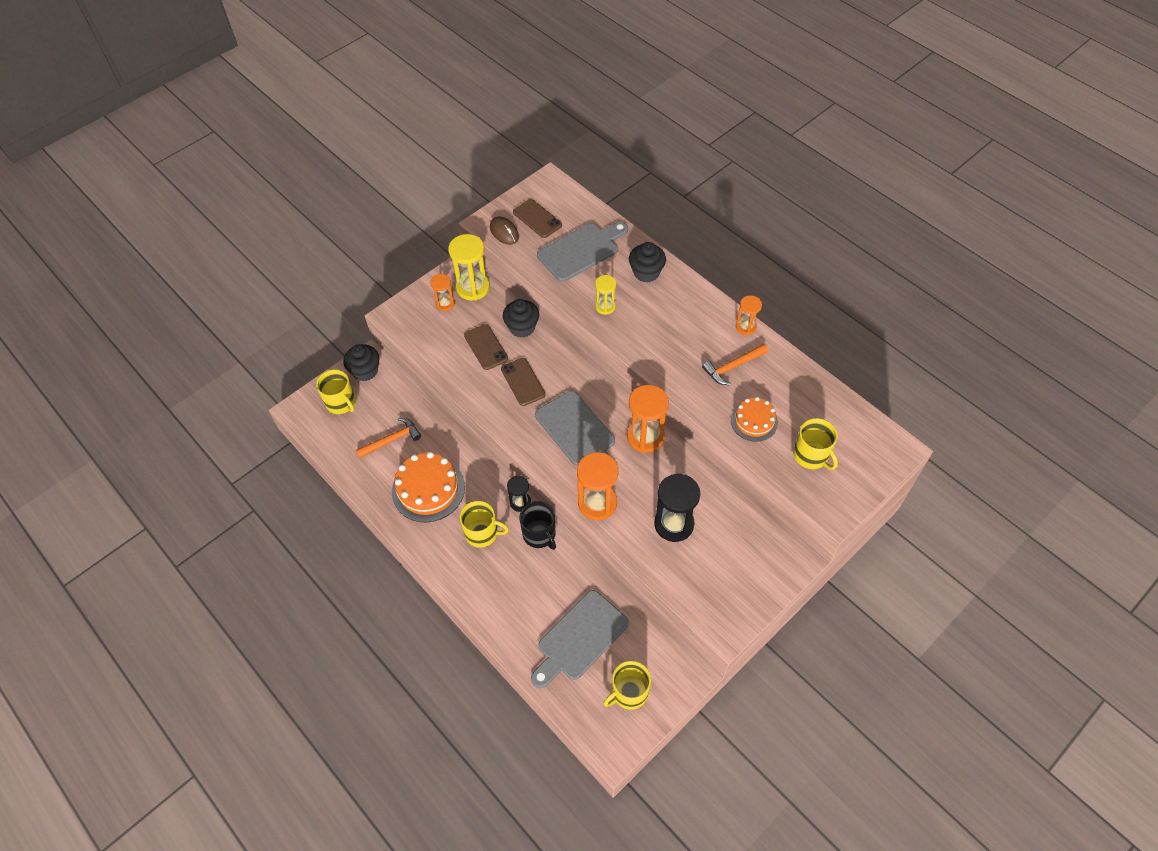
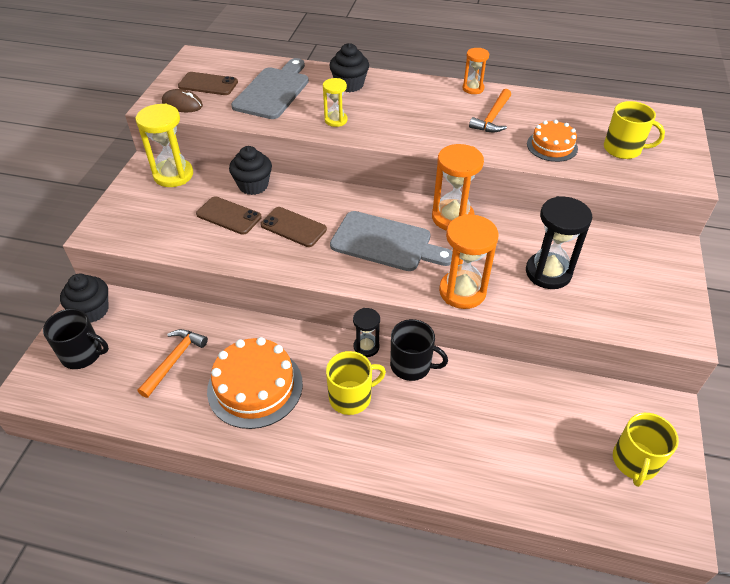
camera: 35 degrees left, 10 degrees down
(341, 403) = (83, 354): yellow mug -> black mug
(445, 303) = (153, 199): orange hourglass -> none
(579, 638) = (540, 440): grey cutting board -> none

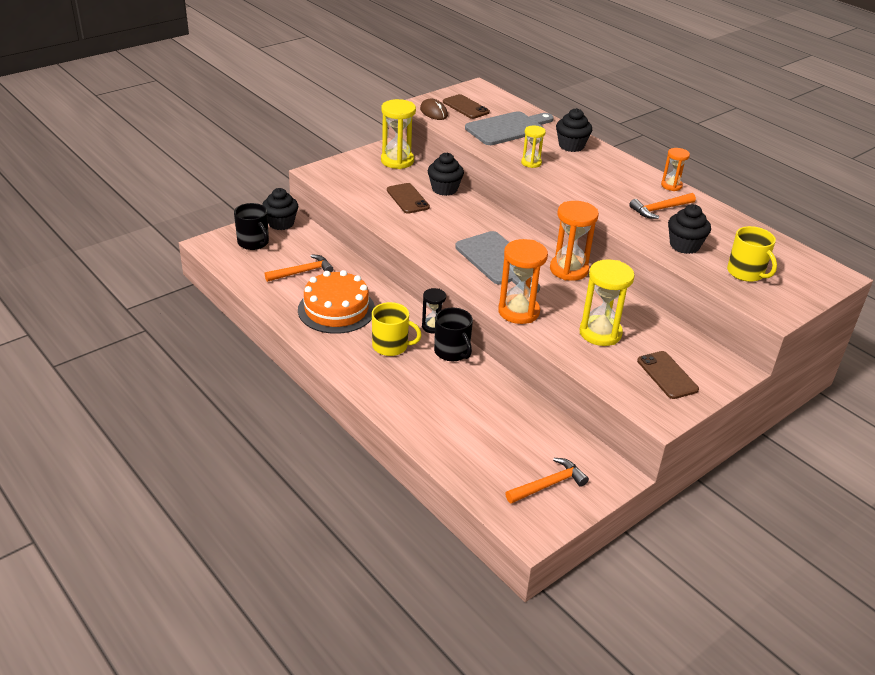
camera: 35 degrees right, 10 degrees down
(293, 227) = (443, 224): brown phone -> brown phone (667, 375)
(548, 273) = (600, 333): black hourglass -> yellow hourglass
(552, 146) = (684, 245): orange cake -> black cupcake
(635, 462) = (548, 484): yellow mug -> orange hammer

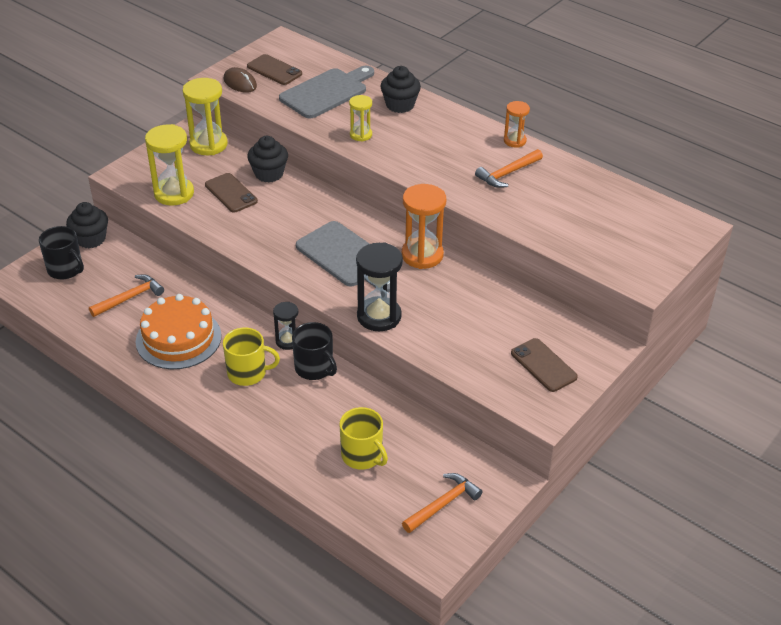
camera: 10 degrees left, 5 degrees up
(518, 311) = (379, 316): orange hourglass -> black hourglass
(600, 333) = (468, 327): yellow hourglass -> yellow hourglass (174, 193)
(684, 245) = (539, 215): black cupcake -> none
(746, 273) = (607, 239): yellow mug -> yellow mug (362, 455)

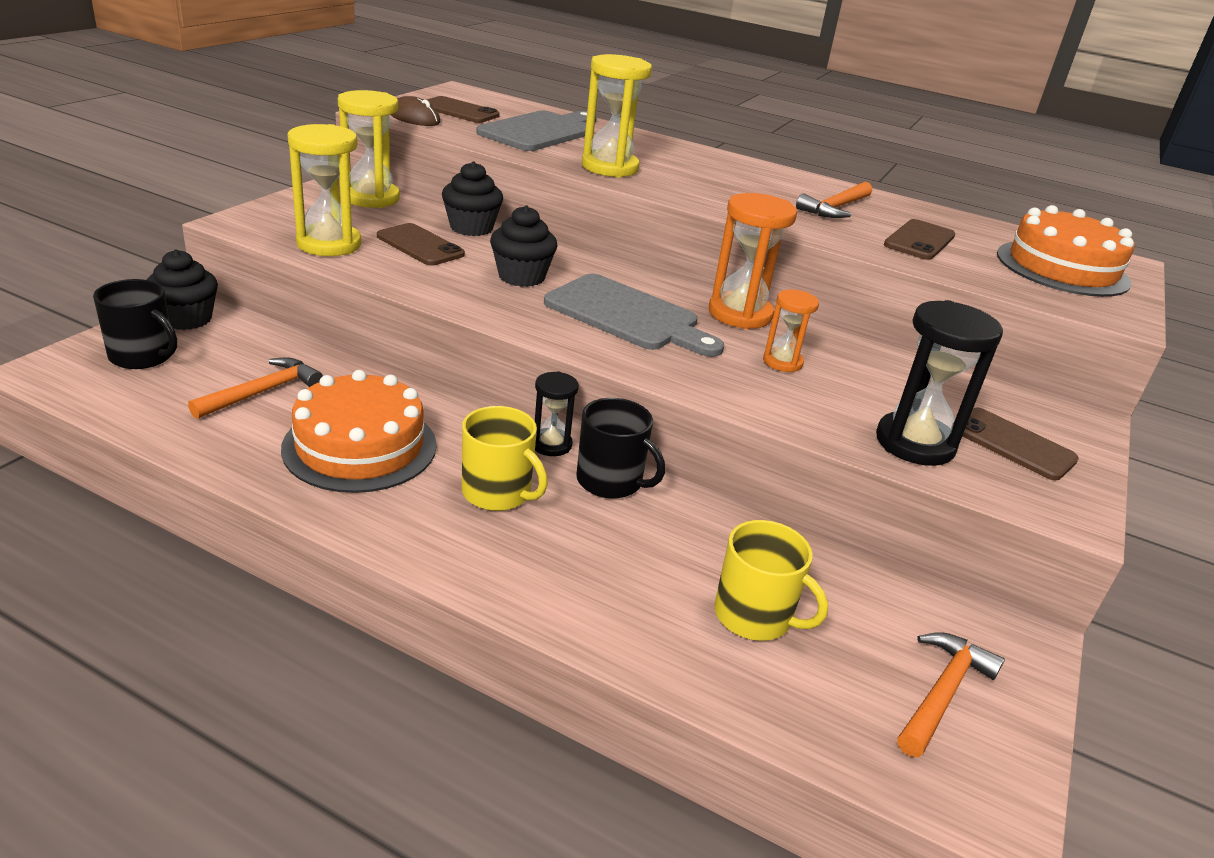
camera: 15 degrees left, 10 degrees down
(248, 373) = (498, 493): yellow mug -> yellow mug turned 45 degrees clockwise
(361, 135) = (610, 167): yellow hourglass -> yellow hourglass, size x1.75
(379, 316) = (718, 386): black hourglass -> black hourglass (915, 443)
(400, 105) = (647, 146): black cupcake -> black cupcake (521, 276)
(514, 141) = (819, 181): orange hourglass -> orange hourglass (782, 362)
(549, 208) = (919, 241): none -> brown phone
(640, 234) = (1062, 268): none -> orange cake

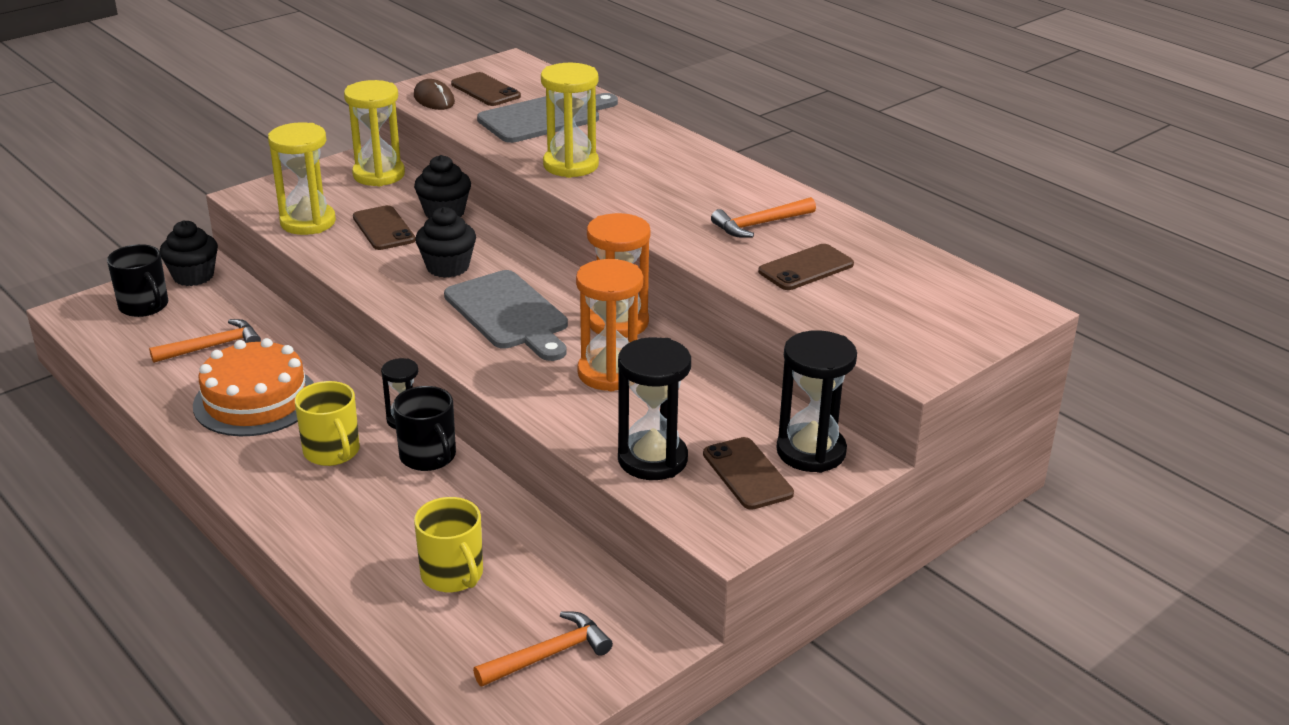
camera: 25 degrees right, 0 degrees up
(782, 362) = (609, 373): orange hourglass -> orange hourglass, size x1.75
(1038, 414) = (811, 451): none -> black hourglass
(1062, 268) = (931, 311): orange cake -> none

